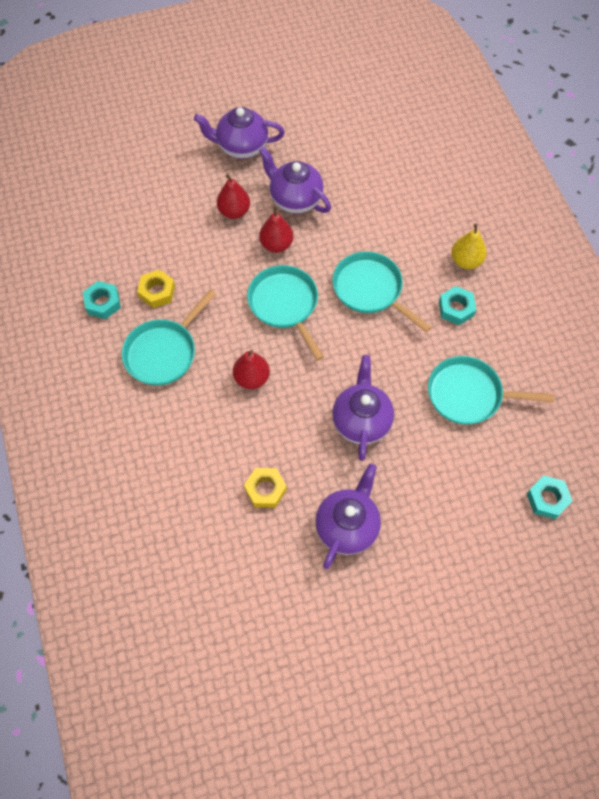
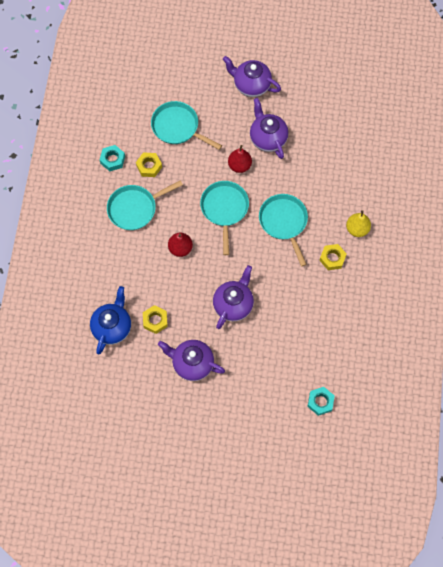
camera: 25 degrees right, 5 degrees up
(209, 526) = (112, 327): none -> blue teapot
(234, 211) = (223, 130): red pear -> none
(347, 526) = (192, 363): purple teapot -> purple teapot turned 120 degrees counterclockwise
(456, 308) = (332, 258): turquoise nut -> yellow nut
(469, 394) = (309, 317): turquoise pan -> turquoise pan (178, 127)

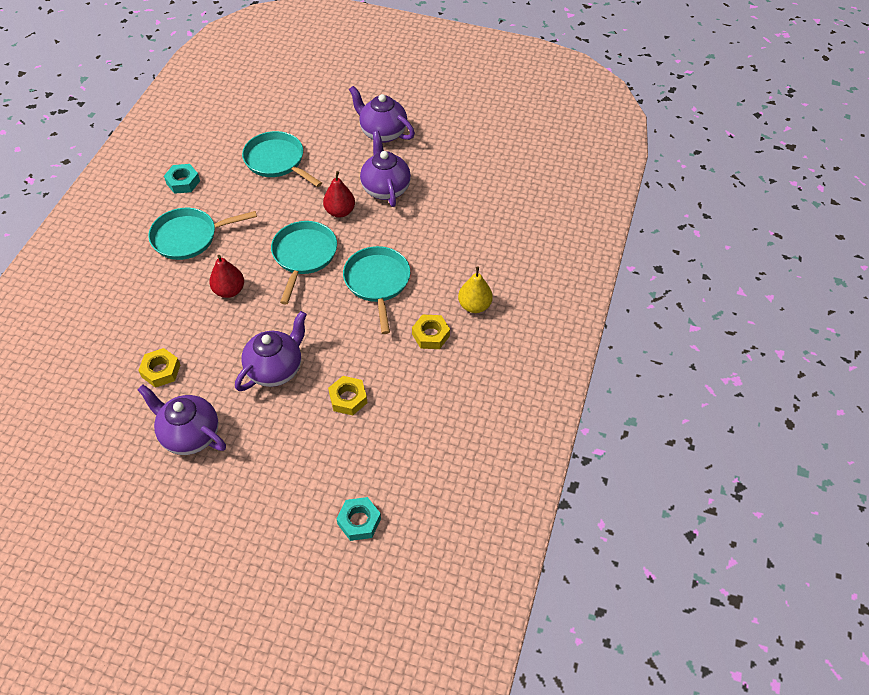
camera: 10 degrees right, 15 degrees down
(112, 327) = (99, 369): blue teapot -> none
(149, 166) = (225, 195): yellow nut -> yellow nut (348, 398)

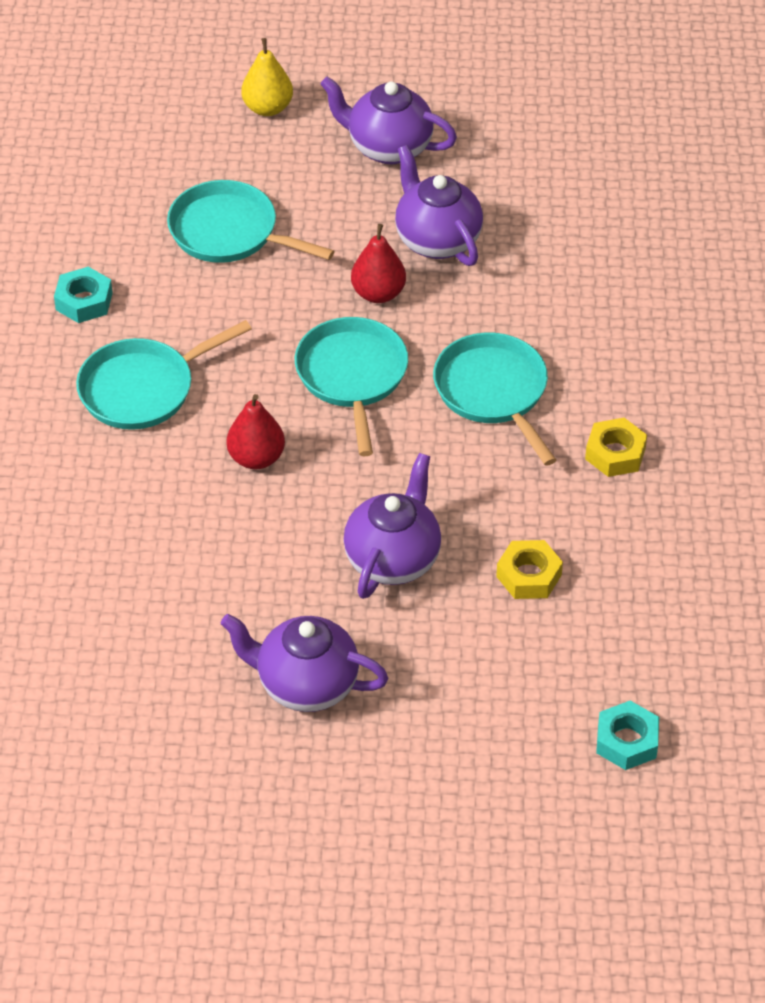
camera: 15 degrees left, 5 degrees down
(161, 371) = (208, 604): yellow nut -> none
(474, 306) = (664, 394): yellow pear -> yellow pear (268, 108)

